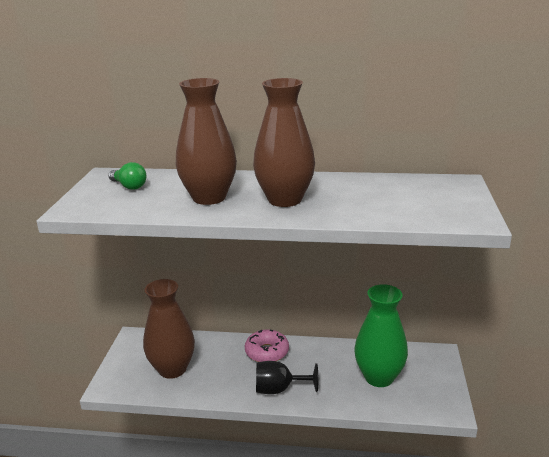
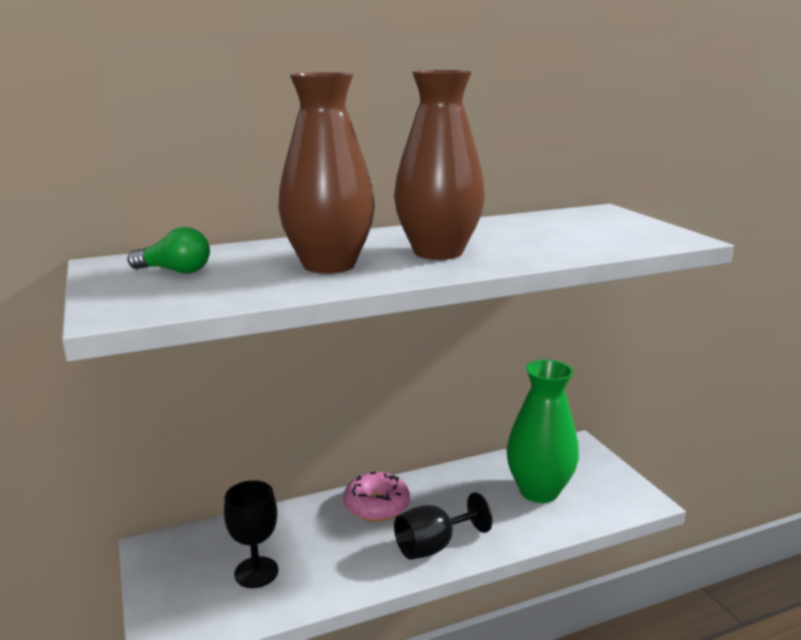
camera: 30 degrees left, 5 degrees down
(172, 369) = (256, 572): brown vase -> black goblet

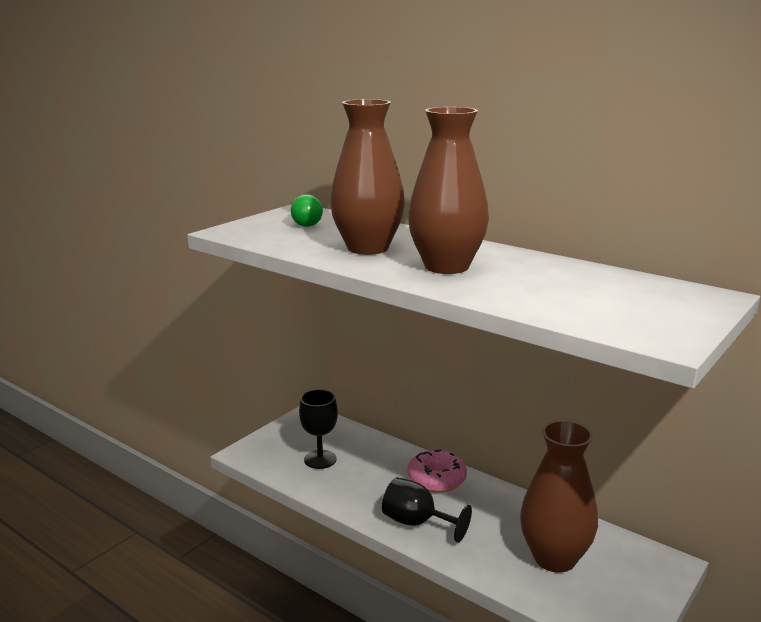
camera: 60 degrees right, 0 degrees up
(539, 491) = (554, 558): green vase -> brown vase

